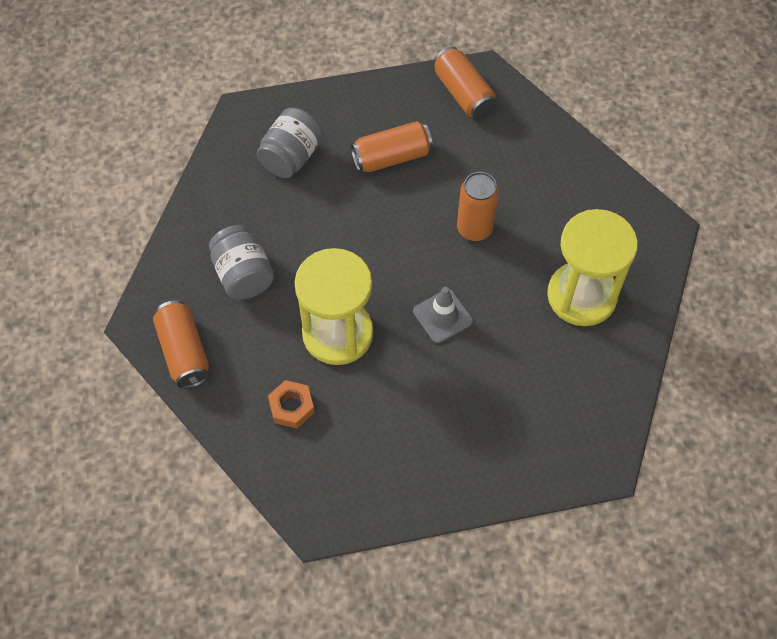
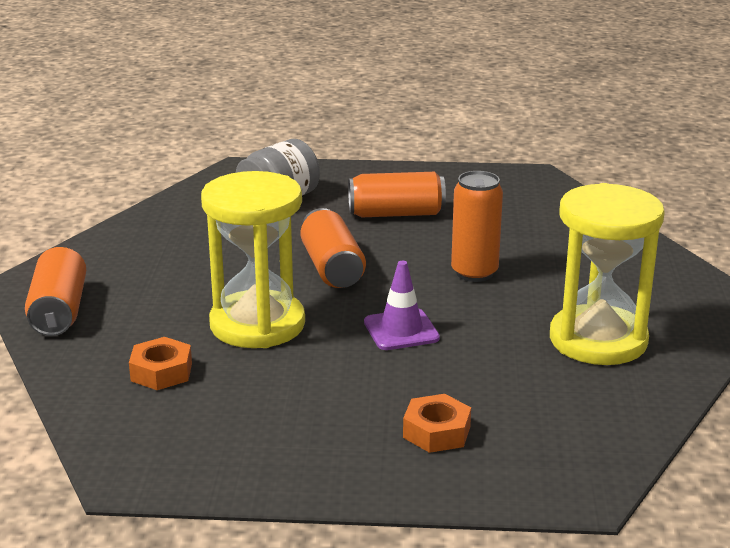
camera: 15 degrees right, 35 degrees down
(243, 275) = (170, 268): grey jar -> none
(442, 316) = (401, 330): grey traffic cone -> purple traffic cone
(463, 93) = (503, 185): orange can -> orange can (332, 268)
(500, 427) = (436, 432): none -> orange nut

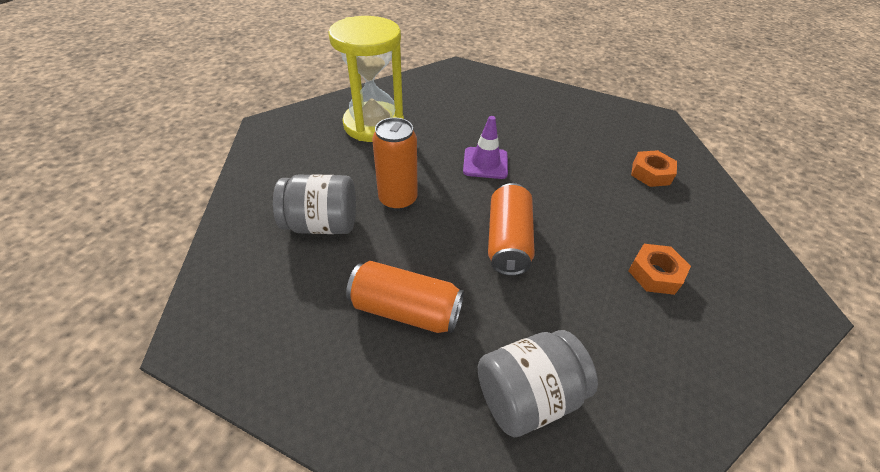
camera: 160 degrees left, 20 degrees up
(59, 311) = (749, 256): orange can -> none
(257, 324) = (583, 195): yellow hourglass -> none
(436, 432) = (501, 101): orange nut -> orange nut (655, 273)
(527, 240) = (322, 224): none -> grey jar

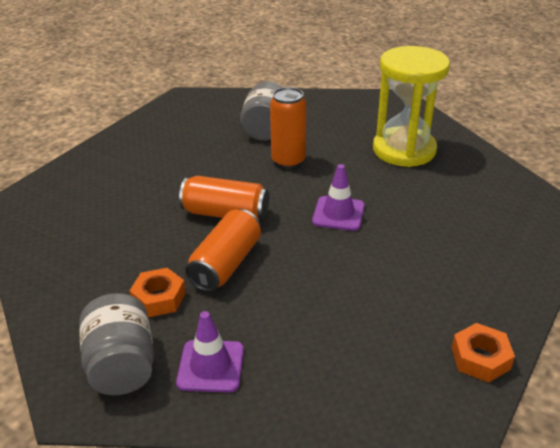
camera: 100 degrees right, 10 degrees down
(406, 309) = (175, 162): orange can -> orange can (226, 264)
(527, 395) = (91, 204): grey jar -> grey jar (122, 365)
(651, 173) = (312, 349): orange nut -> orange nut (480, 358)
(703, 225) = (211, 366): none -> purple traffic cone

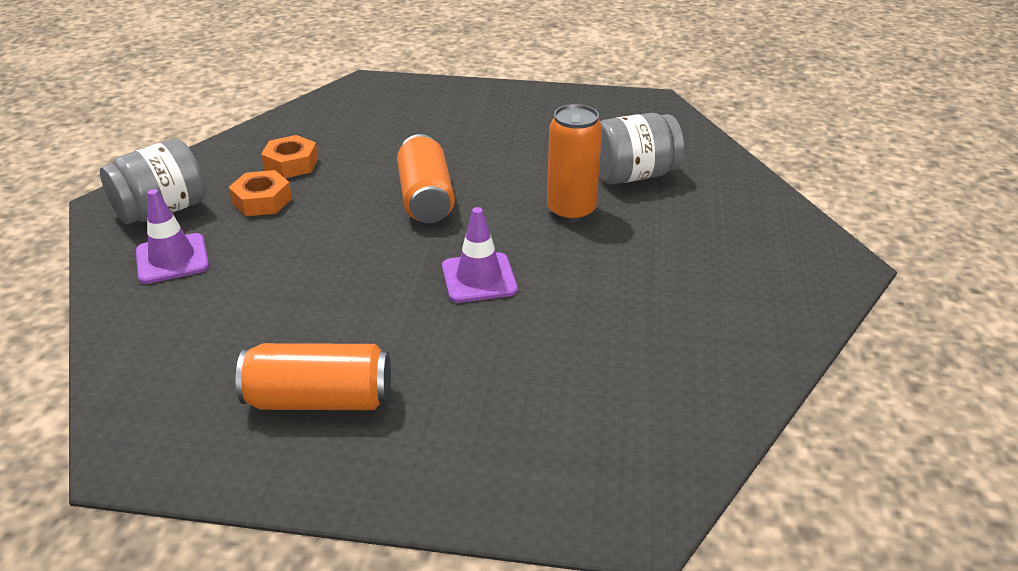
camera: 65 degrees right, 0 degrees up
(226, 264) = (334, 224): orange can -> orange can (320, 400)
(404, 150) = (689, 302): yellow hourglass -> none
(480, 358) = (234, 462): orange nut -> orange nut (291, 164)

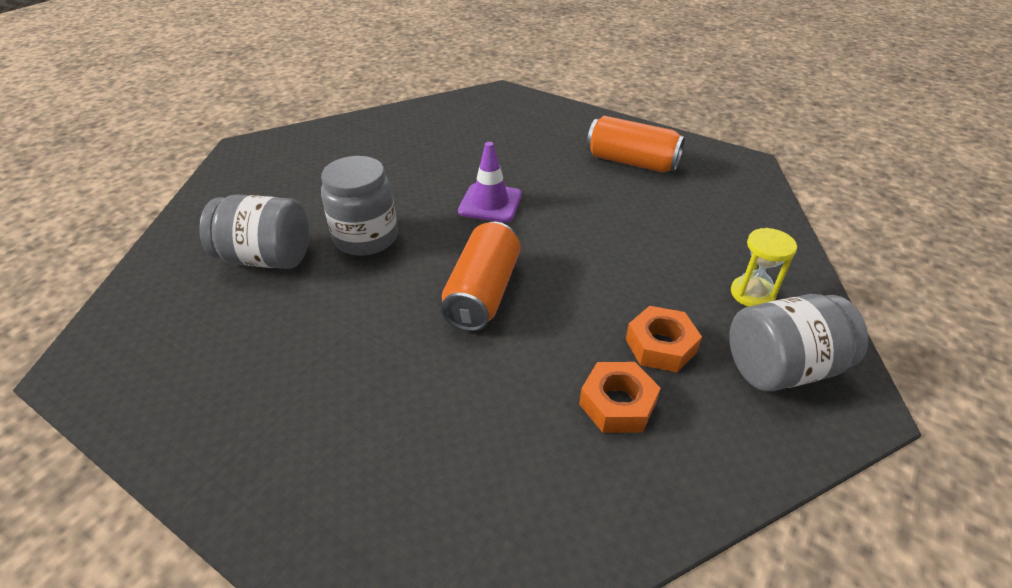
camera: 155 degrees left, 5 degrees up
(172, 259) = (752, 294): purple traffic cone -> yellow hourglass
(571, 211) = (366, 237): orange can -> grey jar

